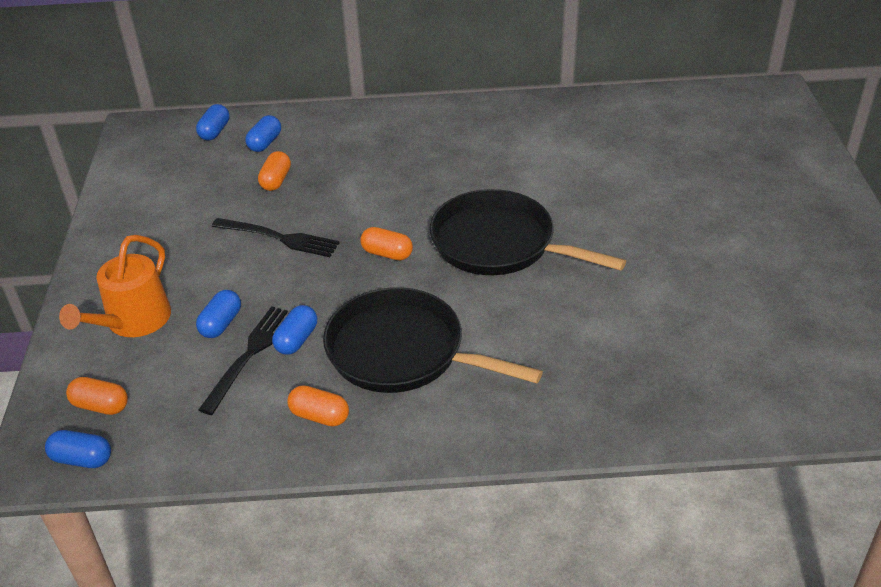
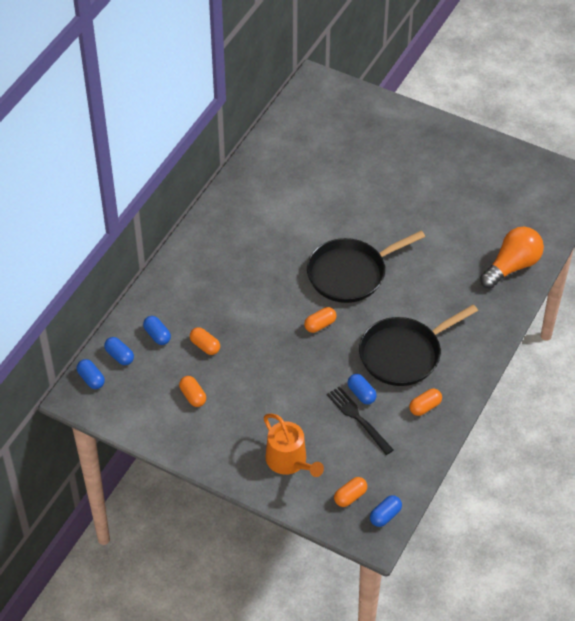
camera: 60 degrees left, 10 degrees up
(191, 202) = (193, 396): none -> orange capsule
(221, 324) = (323, 422): blue capsule -> blue capsule (91, 379)
(280, 238) = (266, 366): black fork -> none
(683, 398) = (512, 266): none -> orange light bulb

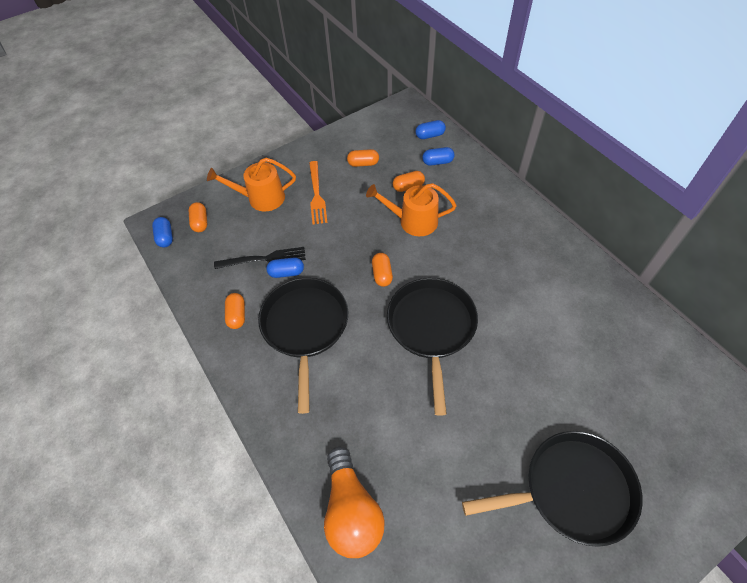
camera: 120 degrees right, 5 degrees up
(91, 379) = (417, 115): blue capsule -> none
(247, 326) = (413, 221): none -> orange watering can
(258, 415) = (317, 195): none -> orange fork
(420, 166) = (572, 490): none -> black pan

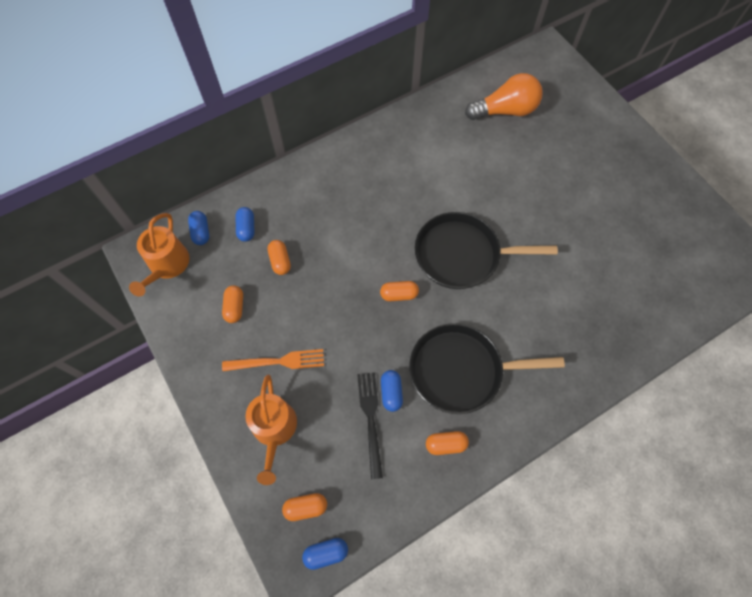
camera: 90 degrees left, 10 degrees up
(351, 510) = (631, 329): orange light bulb -> orange light bulb (505, 111)
(413, 221) = (331, 260): orange watering can -> orange watering can (167, 265)
(572, 490) = (598, 175): black pan -> none

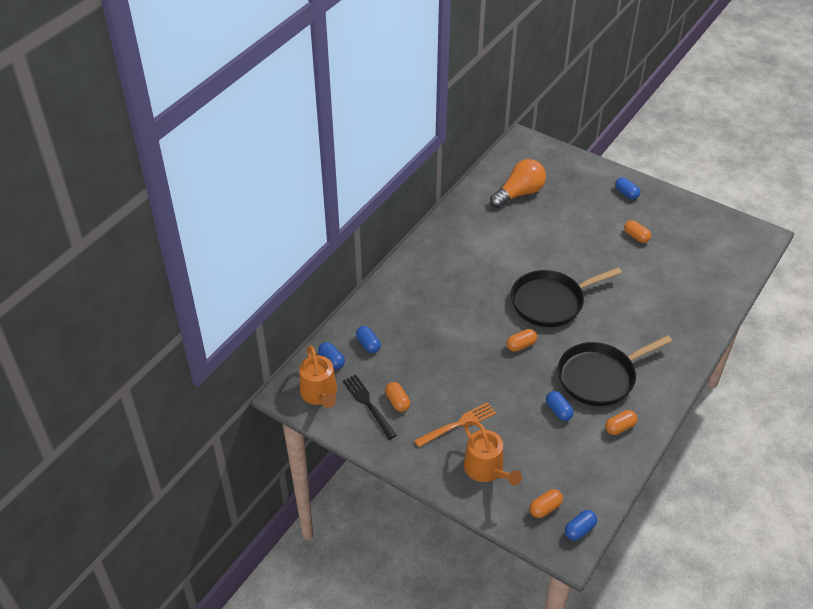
camera: 25 degrees left, 20 degrees down
(280, 261) = (412, 357): orange capsule -> orange capsule (636, 236)
(370, 418) = (554, 433): black fork -> black fork (368, 404)
(624, 153) = (626, 193): none -> blue capsule

